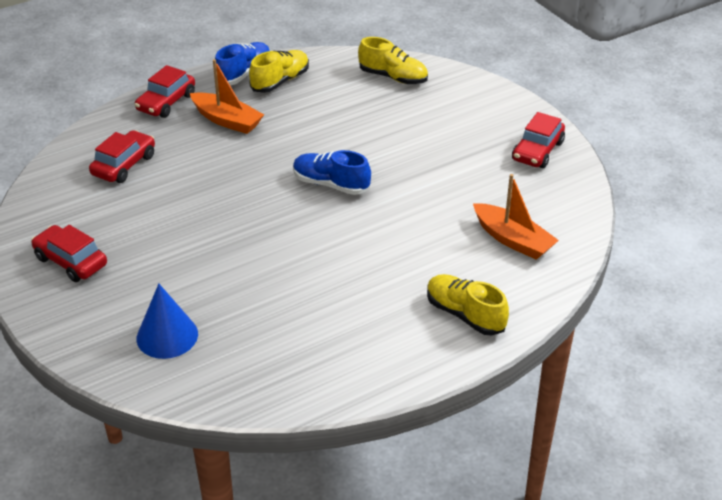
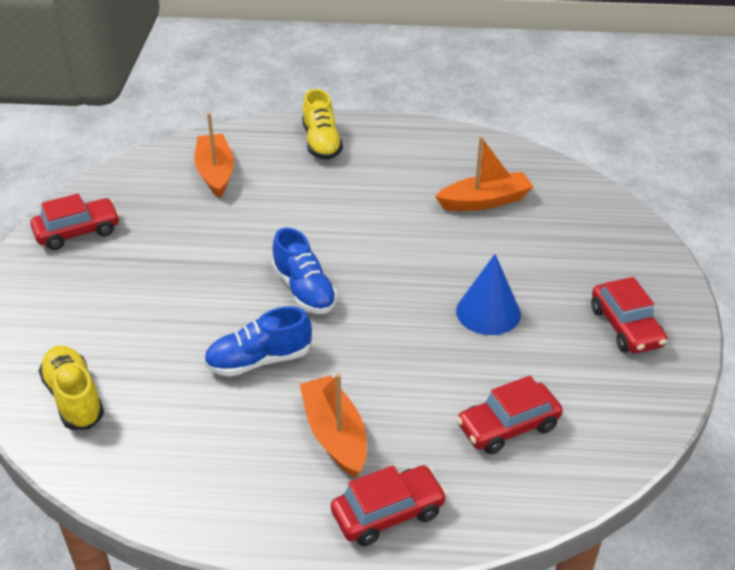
camera: 145 degrees left, 0 degrees up
(167, 336) = (566, 222): blue cone -> blue cone (488, 312)
(244, 74) = (240, 513): blue shoe -> blue shoe (259, 360)
(257, 323) = (485, 201): none -> orange boat
(280, 81) = (209, 469): yellow shoe -> none

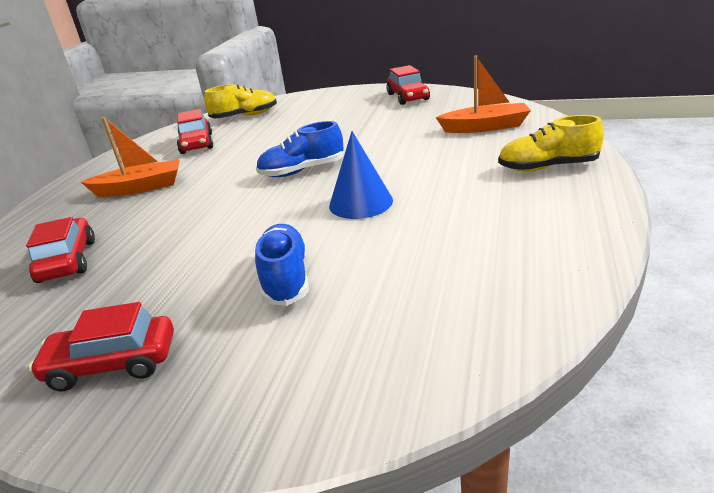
camera: 105 degrees right, 10 degrees down
(259, 360) = (234, 160): blue shoe -> blue shoe (286, 278)
(388, 513) = (55, 207): red car -> red car (197, 144)
(485, 201) = (417, 270): orange boat -> none
(488, 312) = (213, 259): blue cone -> blue cone (361, 203)

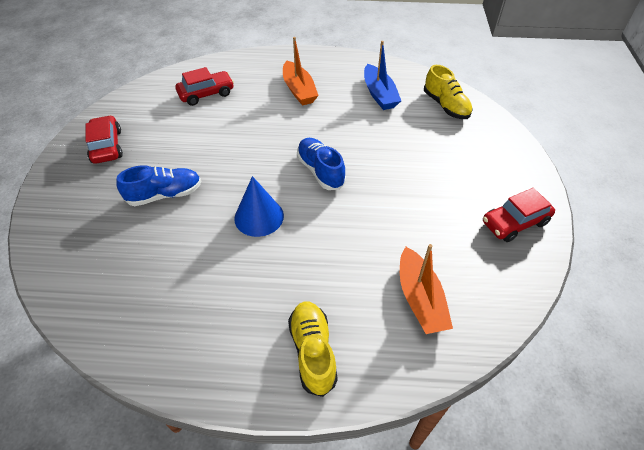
camera: 75 degrees right, 20 degrees up
(197, 144) = (379, 94): red car -> blue boat

